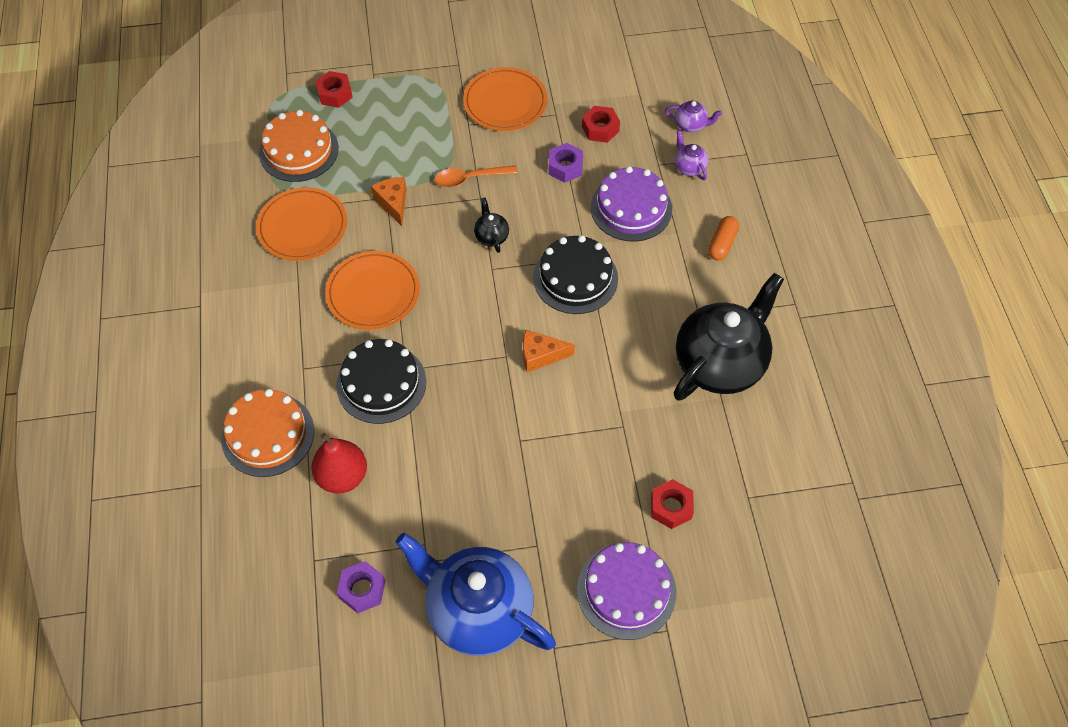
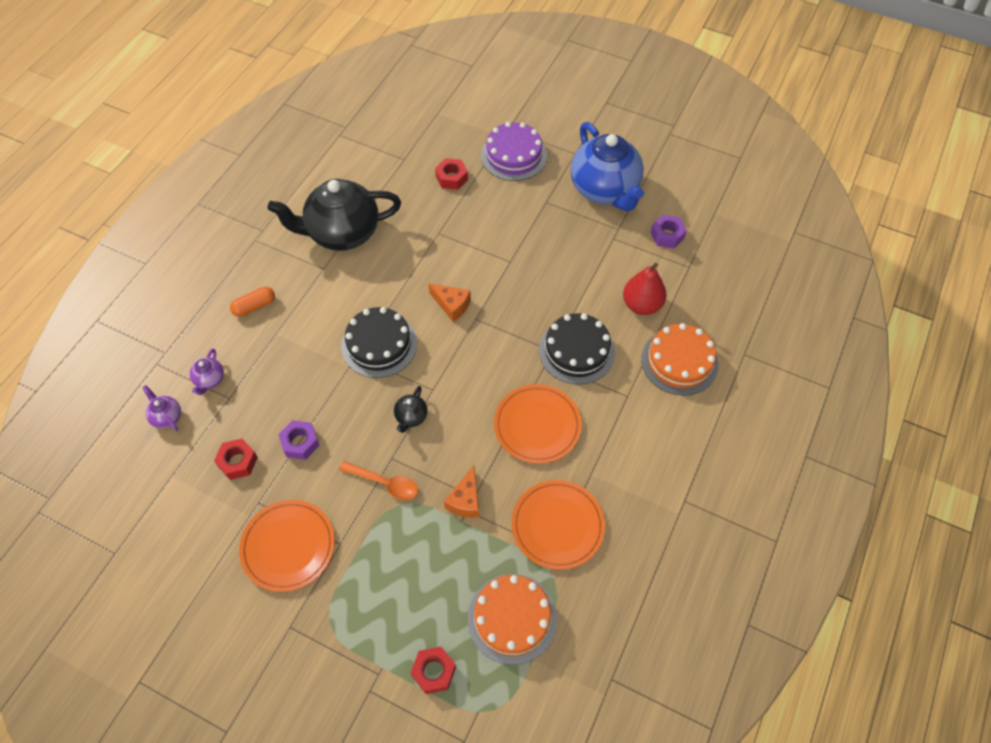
camera: 145 degrees left, 0 degrees up
(631, 208) = (287, 374): purple cake -> none

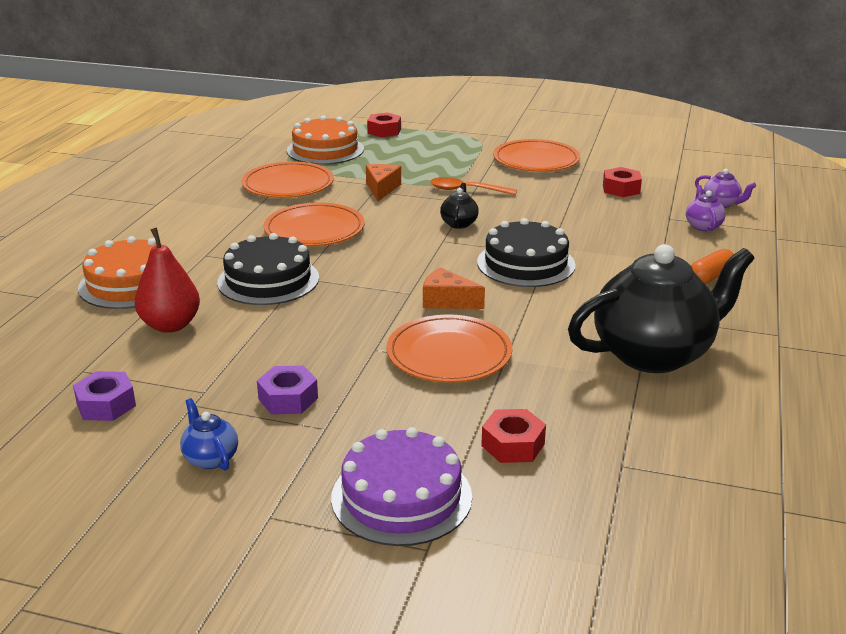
camera: 170 degrees right, 30 degrees down
(300, 443) = (567, 202): purple nut -> purple nut (288, 398)
(465, 250) = (449, 354): none -> orange plate
(605, 190) = (210, 458): blue teapot -> blue teapot, size x0.40

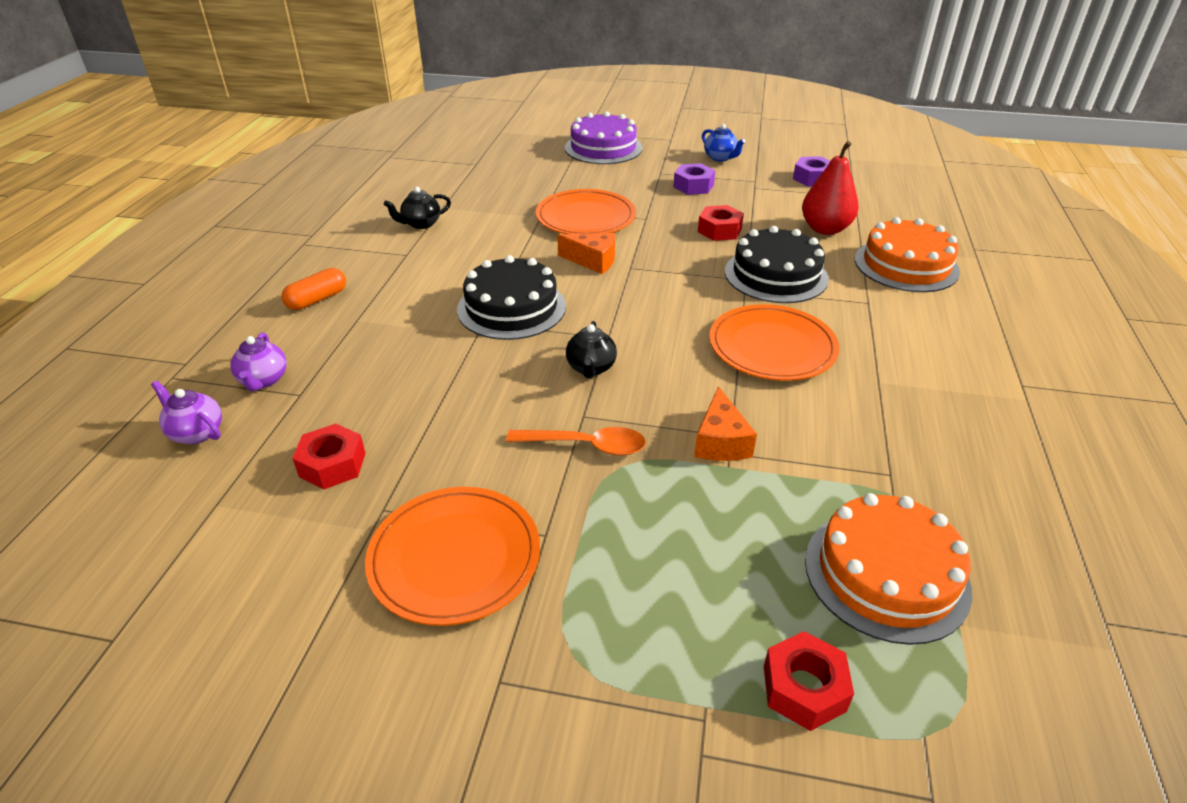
camera: 175 degrees right, 10 degrees up
(288, 184) = (873, 444): orange plate -> none
(513, 445) = (540, 170): red nut -> red nut (719, 230)
(654, 354) = (421, 224): black teapot -> black teapot, size x0.40

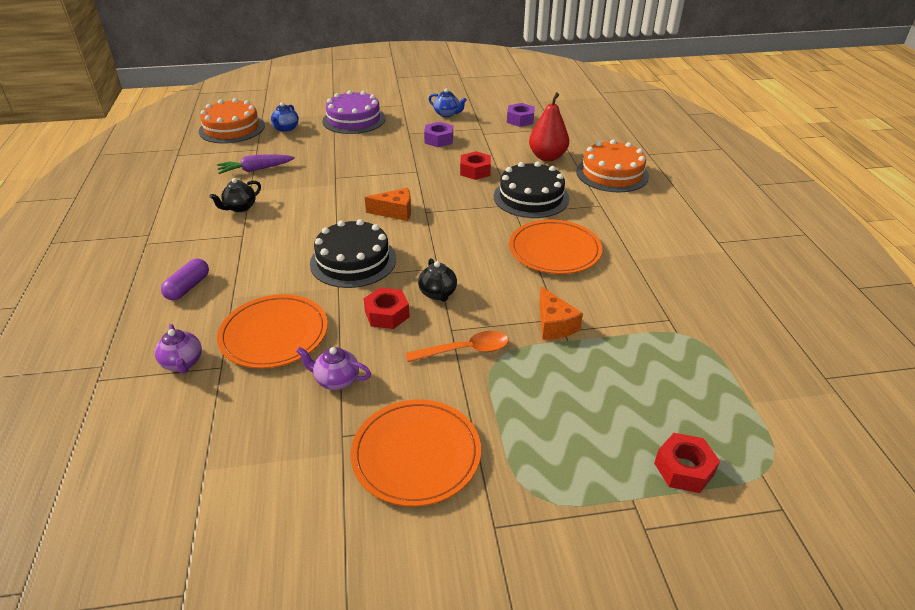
camera: 20 degrees left, 0 degrees up
(196, 433) = (150, 419): purple teapot -> purple teapot (336, 380)
(317, 299) = (188, 287): orange capsule -> purple capsule
(332, 465) = (282, 413): red nut -> red nut (387, 314)
(461, 186) = (256, 169): none -> purple carrot
(520, 147) = (286, 129): none -> blue teapot
(585, 217) = (371, 178): orange plate -> orange plate (274, 334)
(886, 574) = (696, 384): orange cake -> orange cake (232, 128)

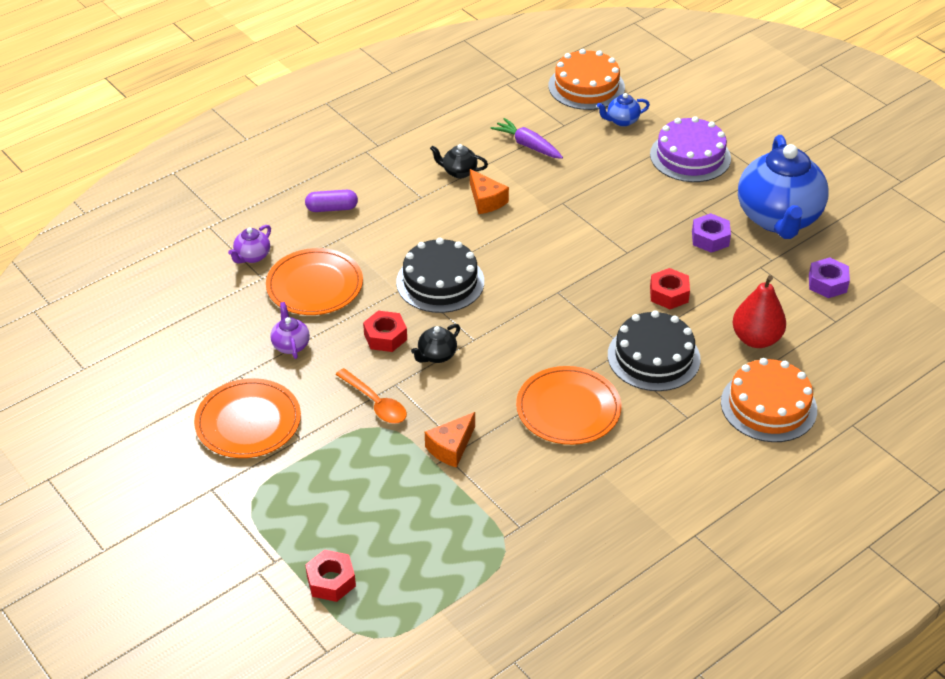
camera: 60 degrees right, 5 degrees up
(395, 212) = (538, 271): orange cheese -> orange cheese (486, 200)
(447, 114) = (778, 219): blue teapot -> blue teapot, size x2.48

